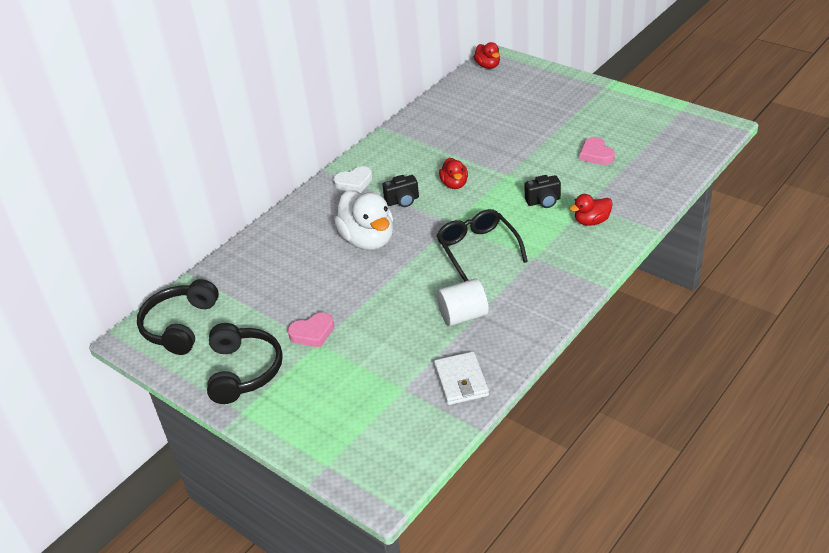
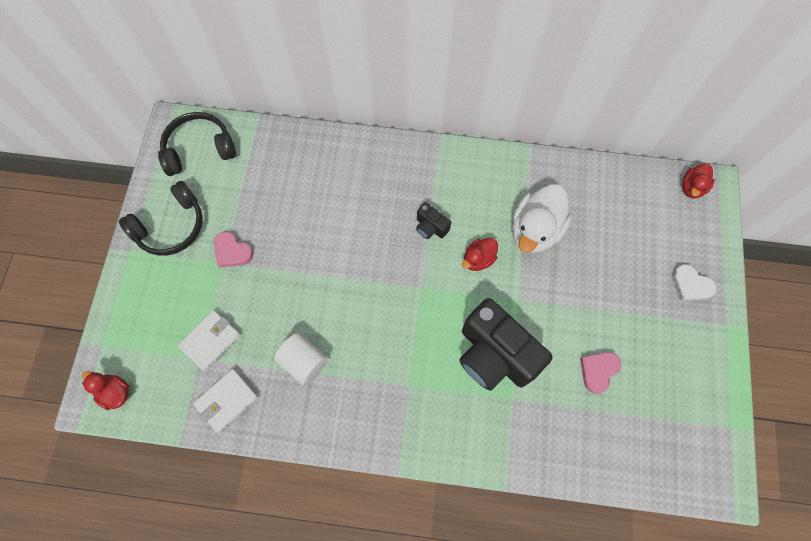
camera: 55 degrees right, 30 degrees up
(354, 182) = (435, 171): white heart -> white heart (690, 285)
(368, 240) = (363, 229): white duck -> white duck (535, 230)
(391, 375) = (210, 341): none -> white wallet
(478, 249) = (395, 329): black glasses -> none
(543, 201) = (494, 355): black camera -> black camera, size x2.27
(591, 221) = (487, 415): red duck -> red duck (115, 392)

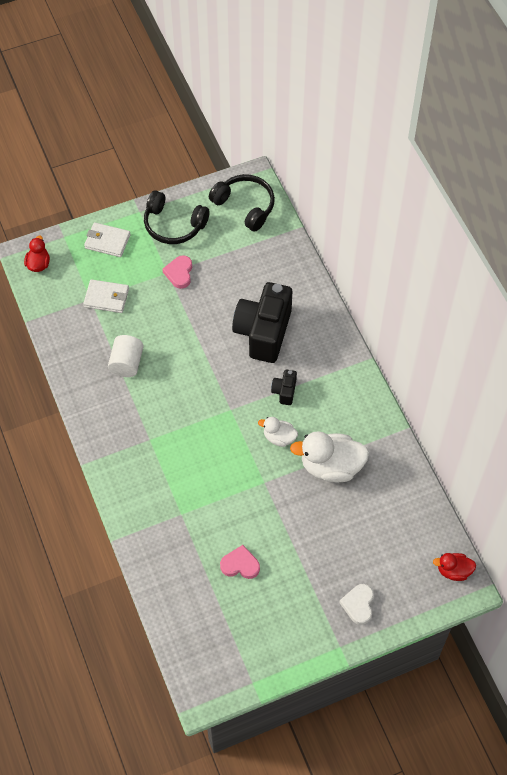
camera: 60 degrees right, 10 degrees down
(226, 400) = (71, 331): white wallet -> white wallet (107, 241)
(478, 259) = (279, 437): red duck -> white duck
(494, 355) = (208, 485): black camera -> black camera (263, 332)

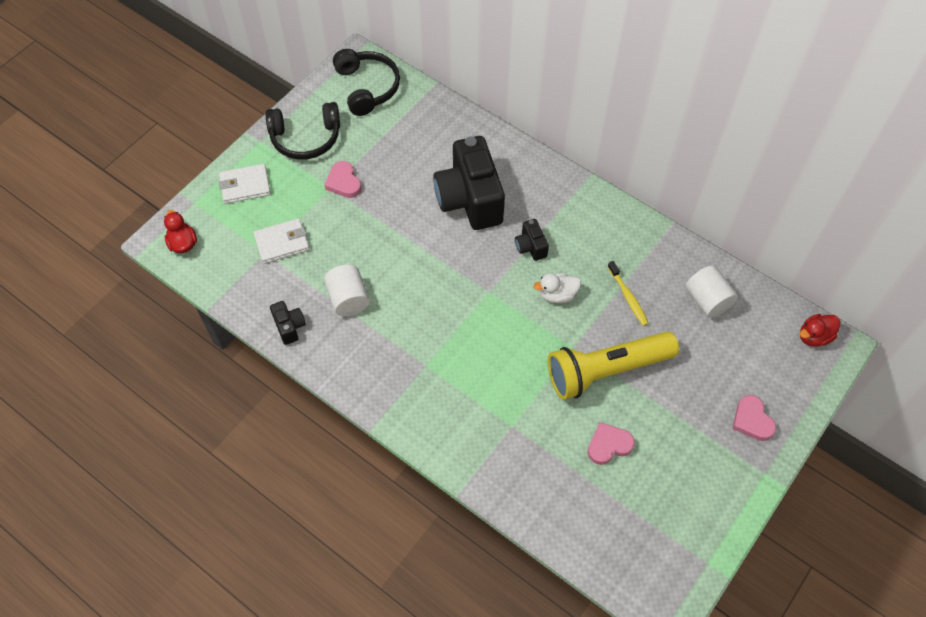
camera: 30 degrees left, 0 degrees up
(73, 362) = (289, 327): none -> black camera
(245, 206) = (367, 87): black headphones -> black headphones turned 60 degrees clockwise
(276, 512) = (606, 371): none -> yellow flashlight
(331, 466) = (628, 297): white duck -> yellow toothbrush
(358, 605) = (752, 420): white heart -> pink heart
(390, 500) = (707, 300): none -> white cylinder

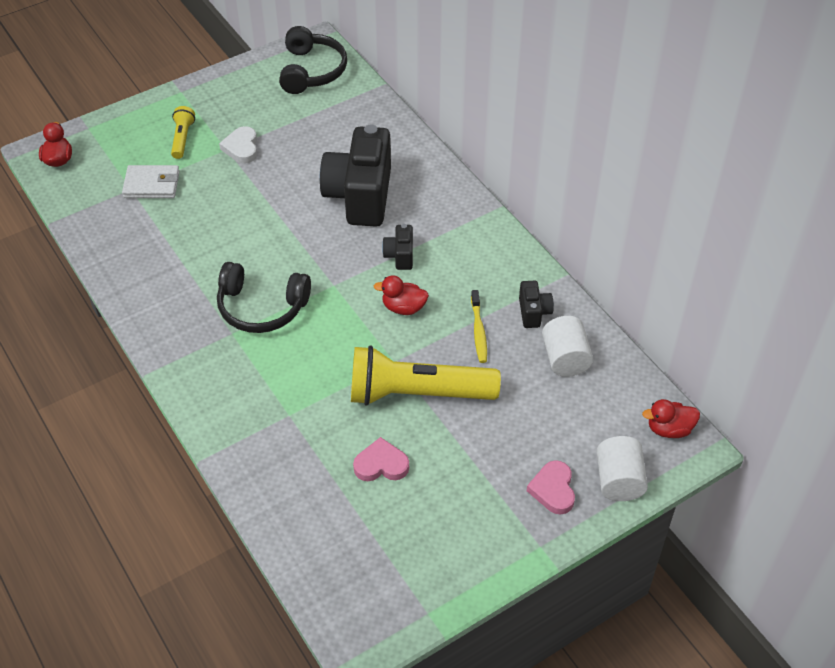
camera: 20 degrees right, 10 degrees down
(245, 186) = (145, 126): white wallet -> none
(286, 188) = (182, 138): none -> yellow flashlight
(289, 327) = (117, 260): black camera -> black camera (533, 312)
(306, 138) = (226, 100): black headphones -> black headphones (261, 307)
(343, 182) = (241, 148): pink heart -> white heart
(348, 299) = (188, 251): white cylinder -> white cylinder (618, 480)
(557, 295) = (403, 308): white duck -> red duck

